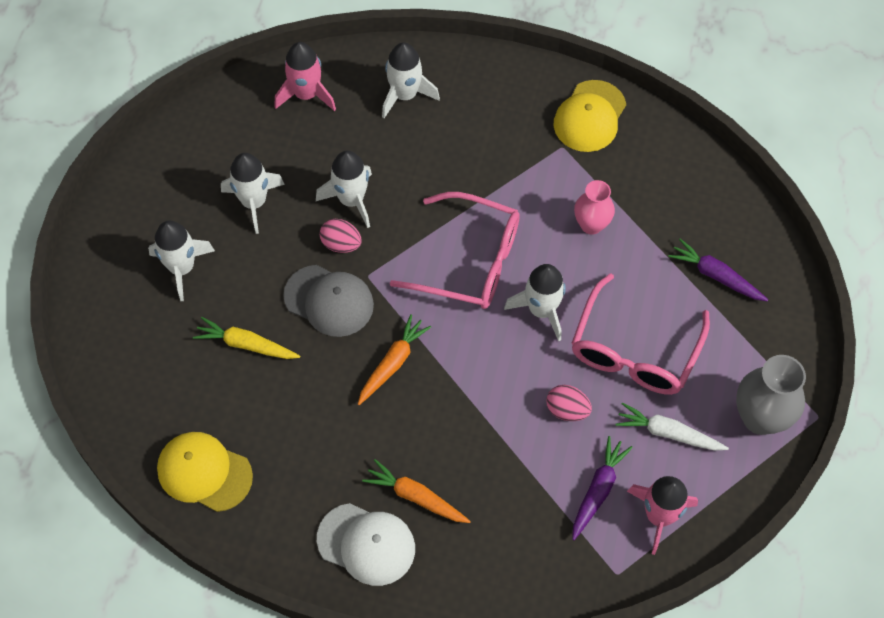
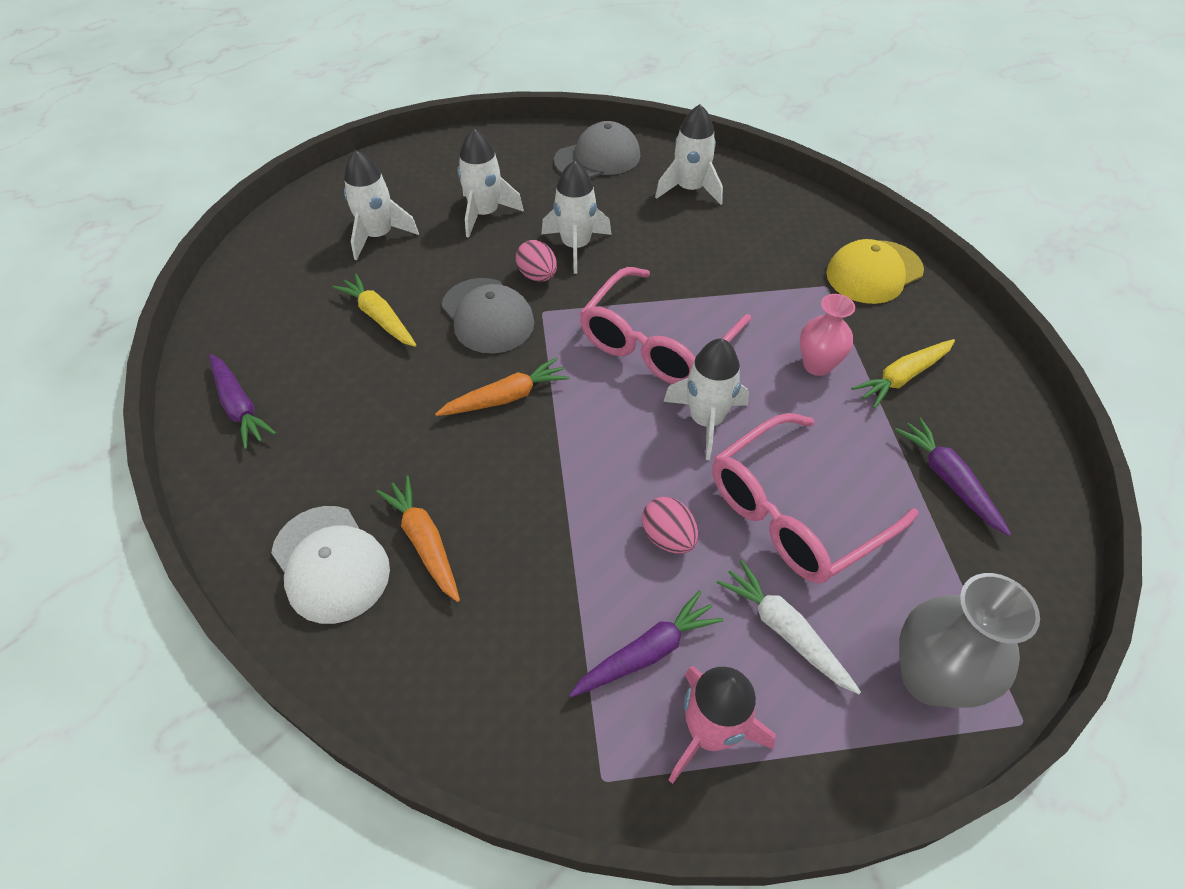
camera: 30 degrees right, 10 degrees down
(204, 472) = (239, 407): yellow cap -> purple carrot
(306, 94) = (597, 158): pink rocket -> grey cap
(469, 261) = (657, 342): pink glasses -> pink glasses turned 75 degrees clockwise
(652, 206) = (902, 377): none -> yellow carrot

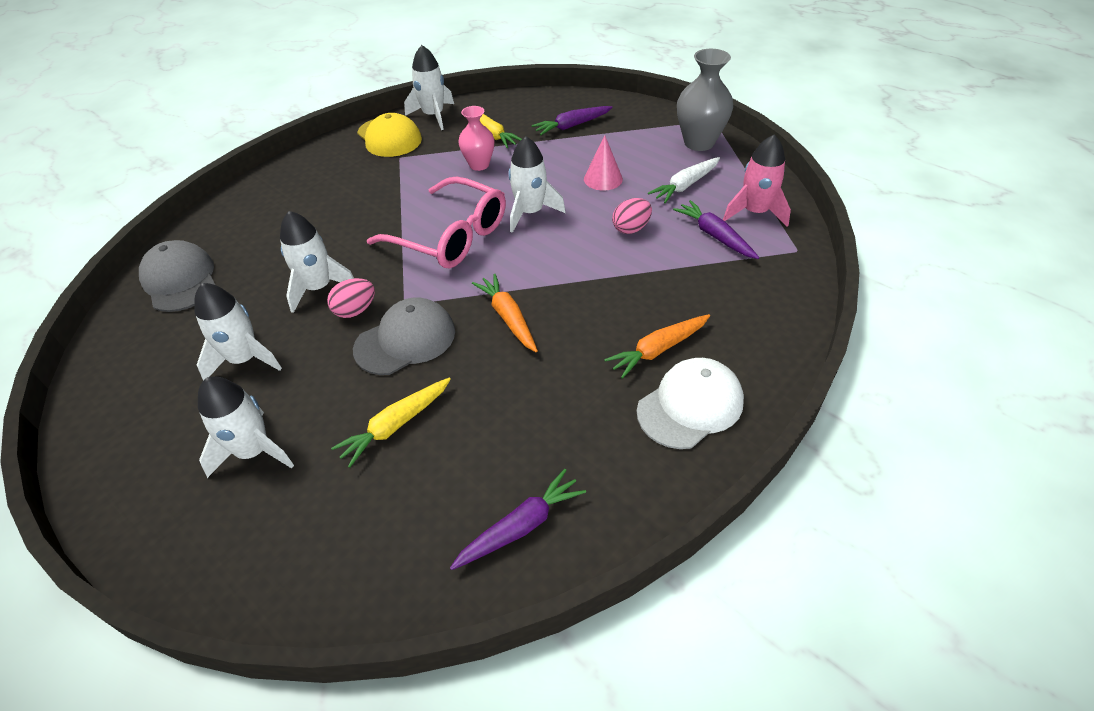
camera: 90 degrees left, 5 degrees down
(689, 189) = (258, 220): white rocket -> white rocket (433, 116)
(795, 512) = (603, 179): pink glasses -> pink cone

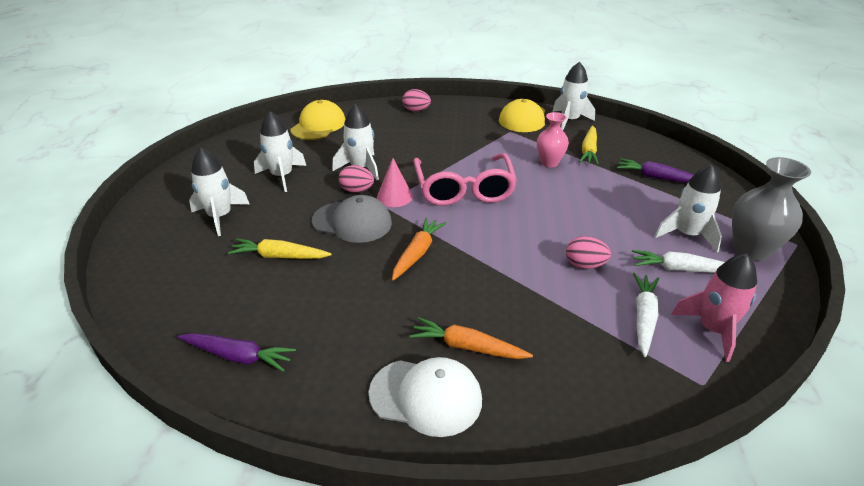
camera: 50 degrees right, 10 degrees down
(180, 280) = (318, 125): grey cap -> yellow cap
(269, 193) = (416, 110): none -> pink egg
(530, 212) = (533, 208): white rocket -> white rocket (687, 234)
(603, 179) = (620, 222): pink cone -> pink cone (394, 196)
(714, 236) = (643, 317): purple carrot -> white carrot

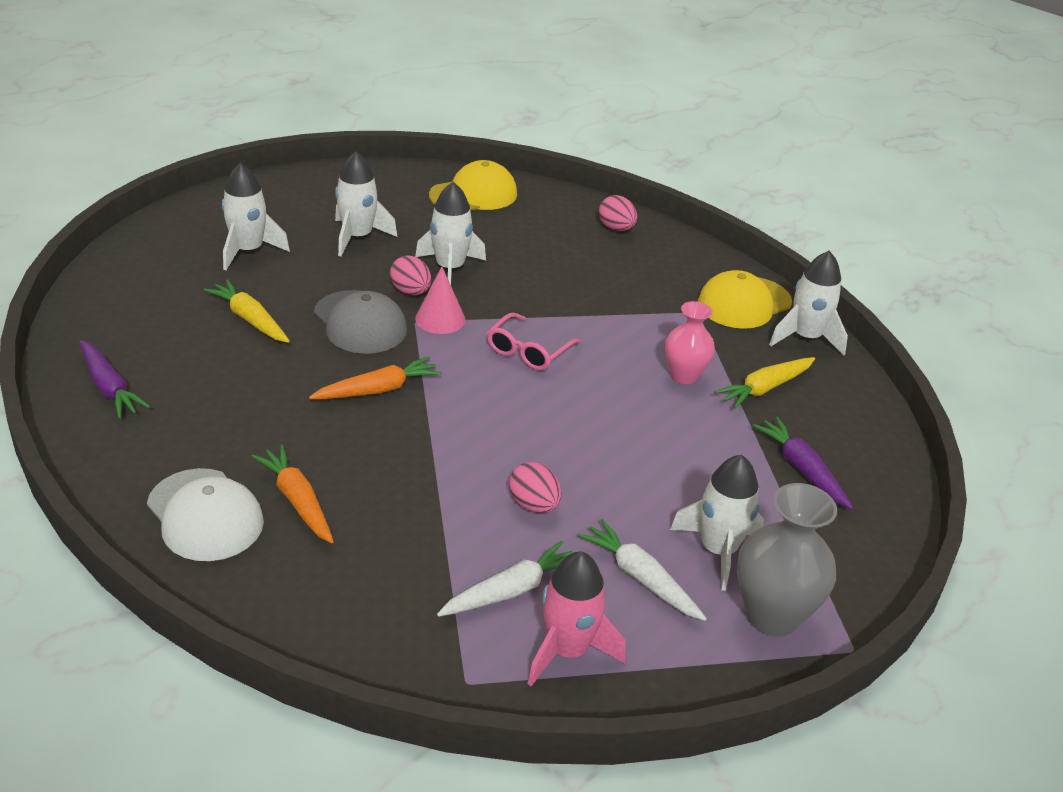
camera: 35 degrees right, 0 degrees up
(464, 189) = (528, 351): pink glasses -> pink glasses, size x0.56

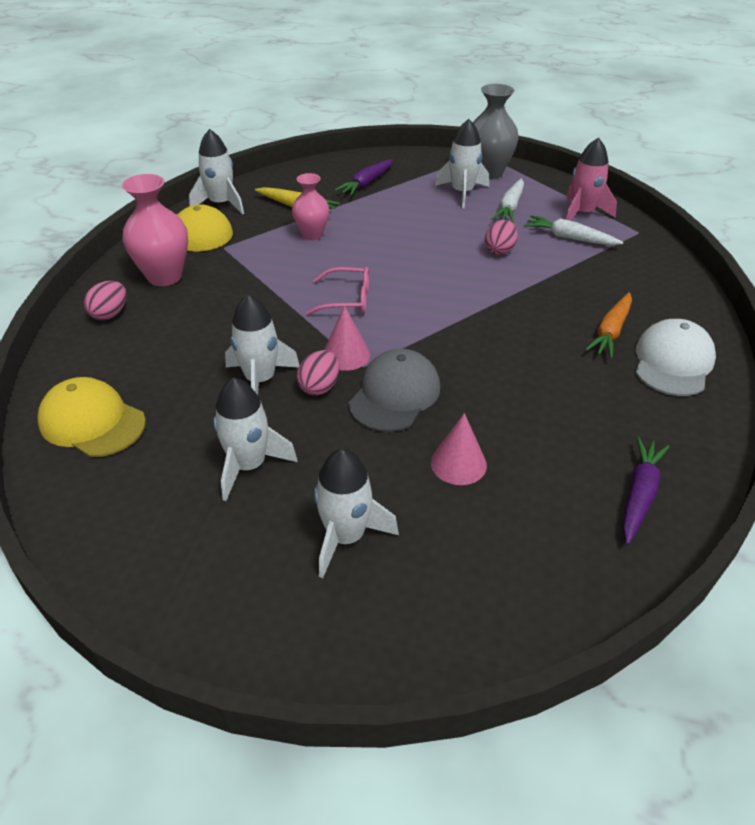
camera: 115 degrees left, 5 degrees up
(250, 319) = (458, 463): yellow carrot -> pink cone
(378, 390) = (468, 347): orange carrot -> none
(661, 266) = (164, 276): none -> pink vase

